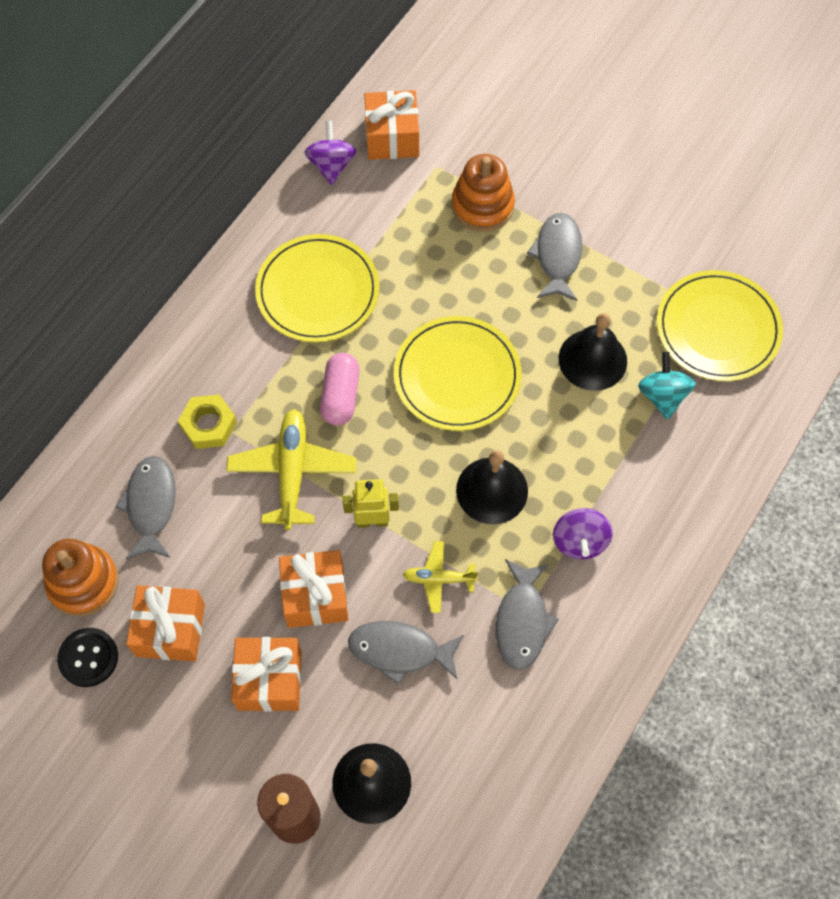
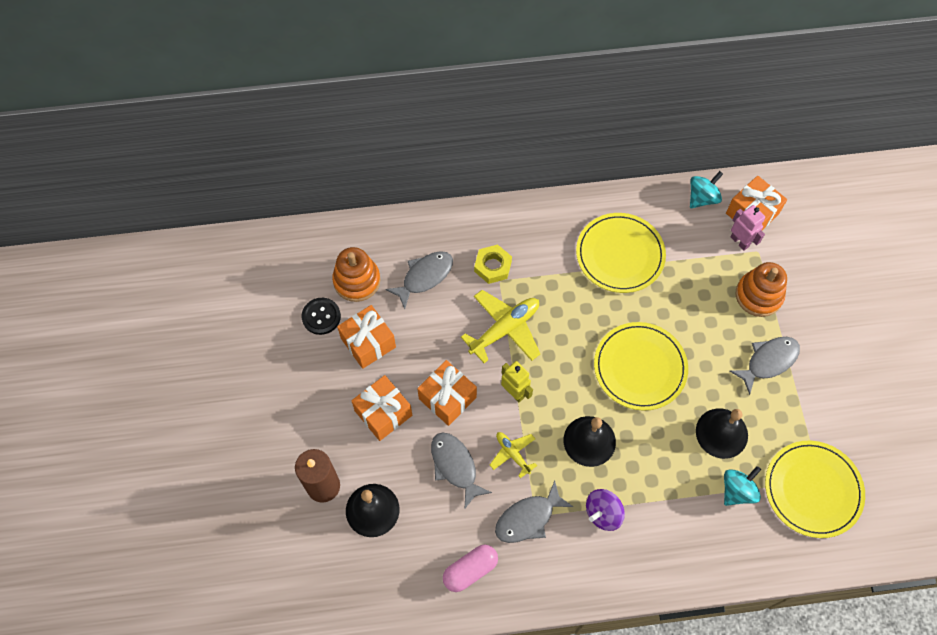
camera: 50 degrees right, 0 degrees up
(331, 165) = (702, 198): purple spinning top -> turquoise spinning top
(341, 396) = (570, 317): pink capsule -> pink capsule (470, 570)
(410, 173) = (740, 241): none -> pink robot

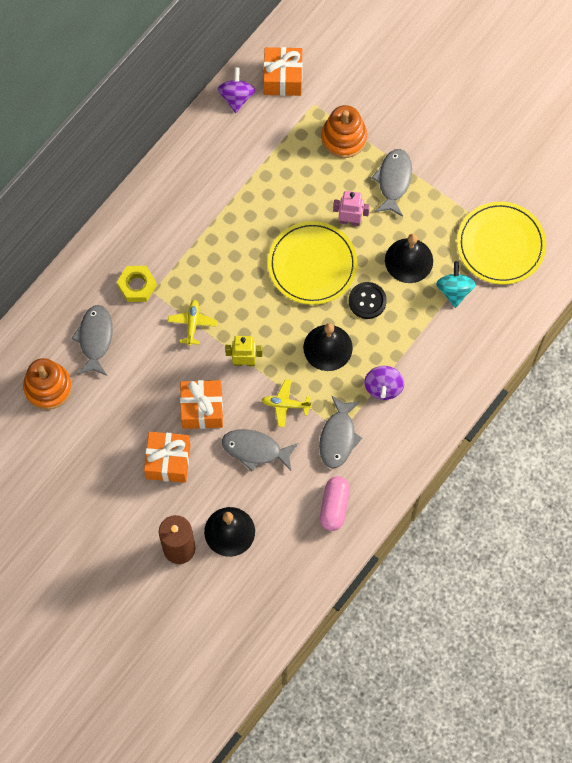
camera: 45 degrees left, 5 degrees up
(321, 316) = (50, 437): black button -> black button (367, 301)
(368, 342) = (105, 423): orange gift -> none
(505, 329) = (192, 323): yellow plane -> yellow plane, size x0.56
(620, 254) = (219, 194): yellow plate -> none
(702, 198) = (236, 97): turquoise spinning top -> purple spinning top
(740, 241) = (294, 108): pink robot -> pink robot (350, 220)

